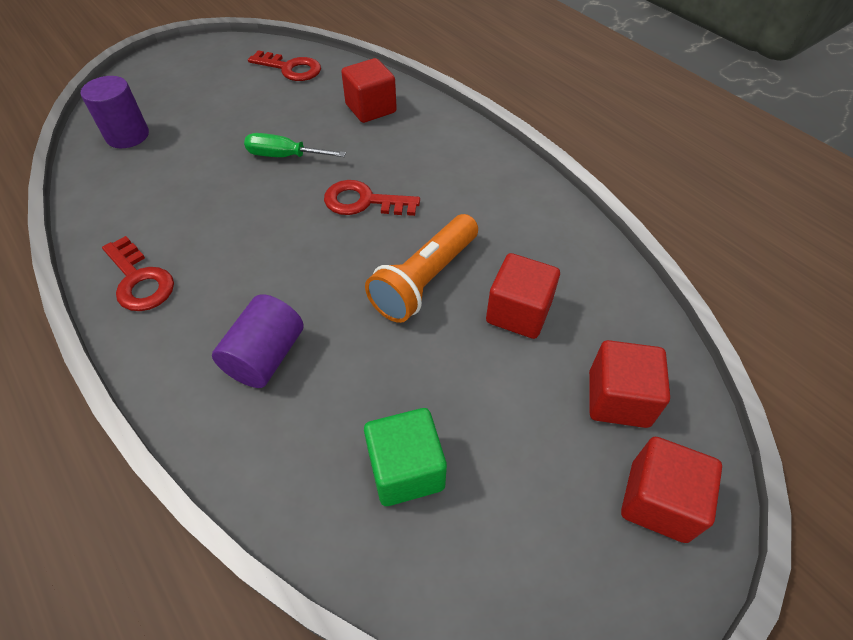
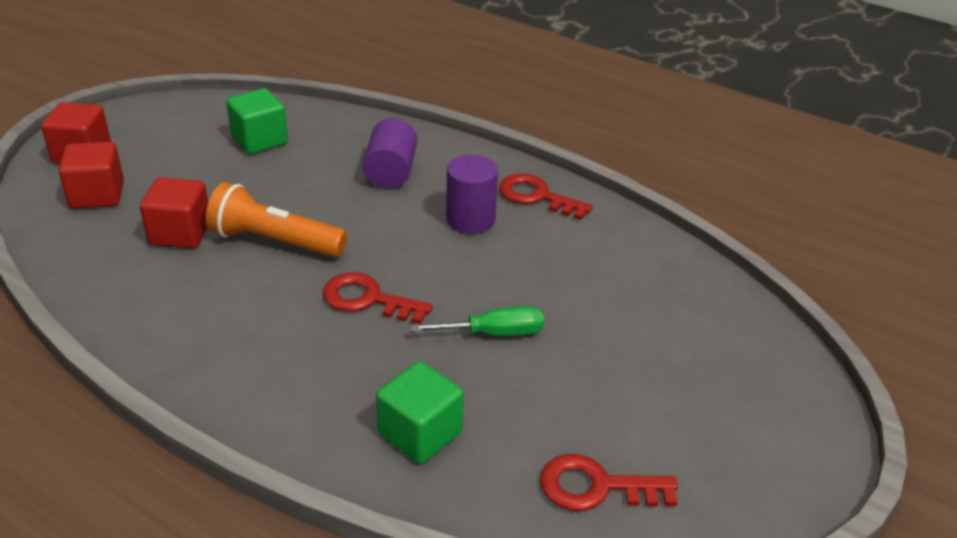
camera: 160 degrees right, 15 degrees down
(127, 135) = (708, 319): purple cylinder -> purple cylinder (470, 219)
(363, 201) = (367, 299): red key -> red key turned 150 degrees counterclockwise
(371, 108) = (420, 433): red cube -> green cube
(425, 280) = (275, 242): orange flashlight -> orange flashlight turned 90 degrees counterclockwise

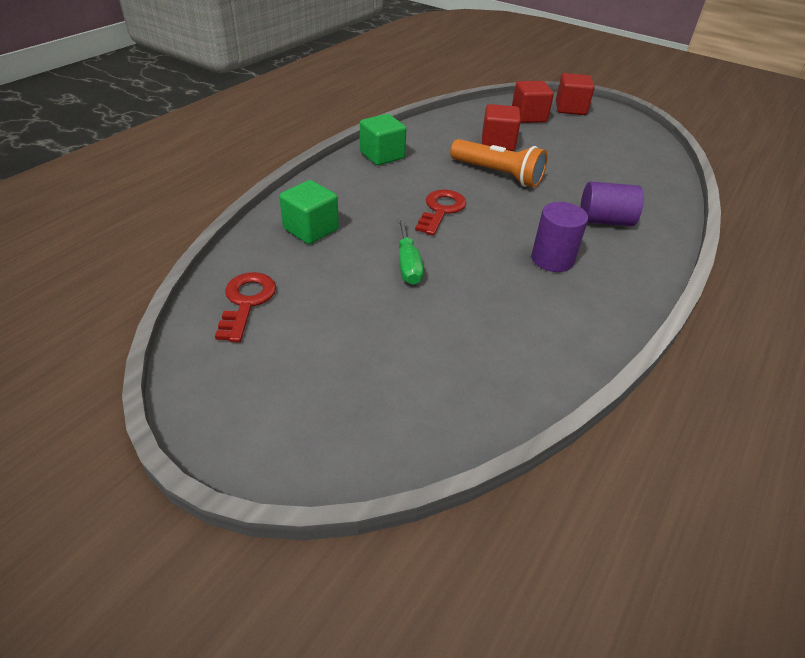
camera: 90 degrees right, 5 degrees up
(259, 140) = (620, 164): green cube -> green cube (382, 155)
(275, 242) = (497, 174): orange flashlight -> orange flashlight turned 105 degrees clockwise
(537, 196) = (603, 300): red key -> none

